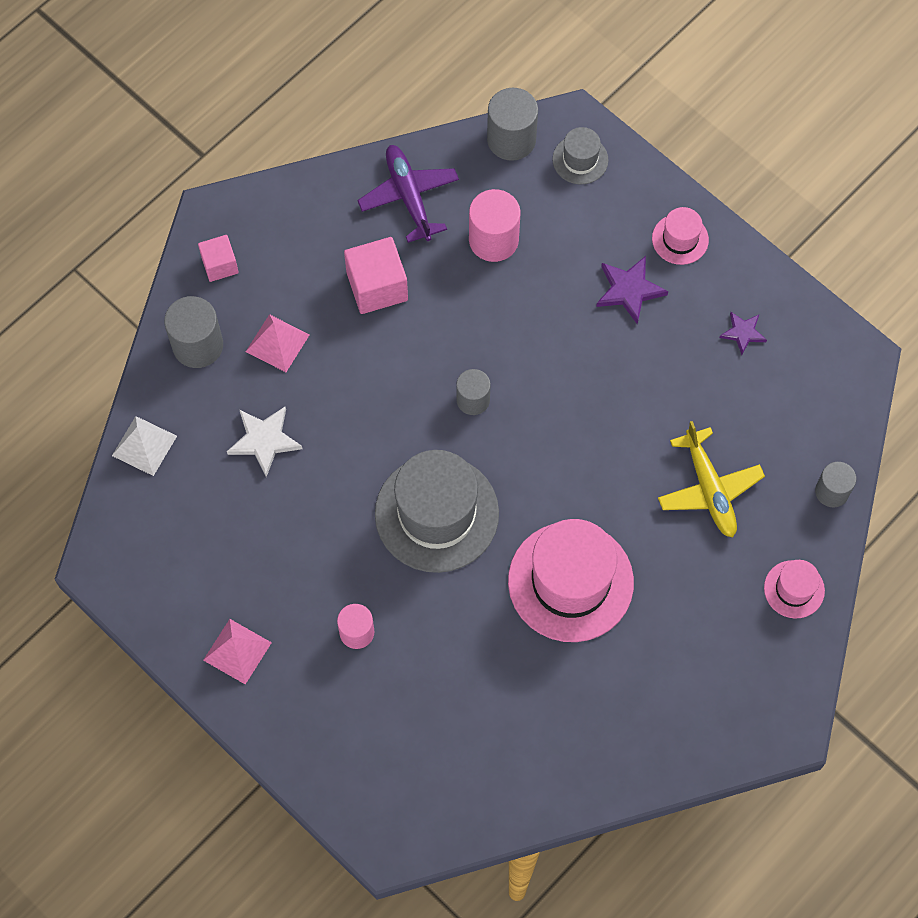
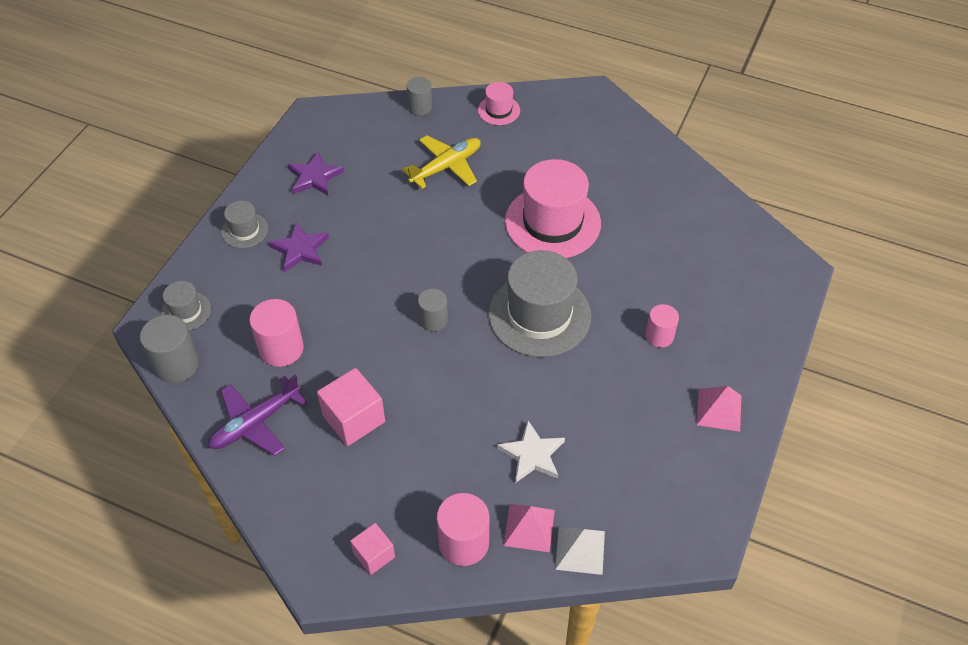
camera: 110 degrees left, 15 degrees down
(198, 345) = (463, 542): grey cylinder -> pink cylinder
(277, 343) = (436, 477): pink pyramid -> pink pyramid (529, 527)
(680, 239) = (244, 230): pink hat -> grey hat
(743, 333) = (314, 177): purple star -> purple star, size x1.57

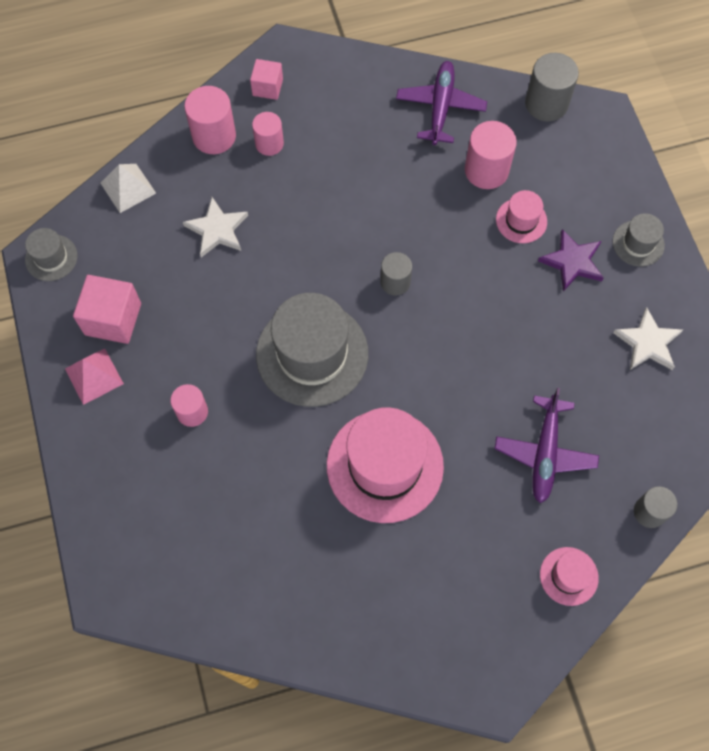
camera: 140 degrees right, 15 degrees up
(186, 311) = (592, 144): grey hat -> grey hat (51, 258)
(300, 297) = (521, 220): none -> pink hat
(314, 177) = (648, 343): purple star -> white star
(354, 419) = (374, 160): pink cube -> pink cube (113, 319)
(423, 498) = (269, 144): none -> pink cylinder
(446, 167) = (545, 453): yellow plane -> purple plane
(529, 527) = (176, 177): pink pyramid -> none

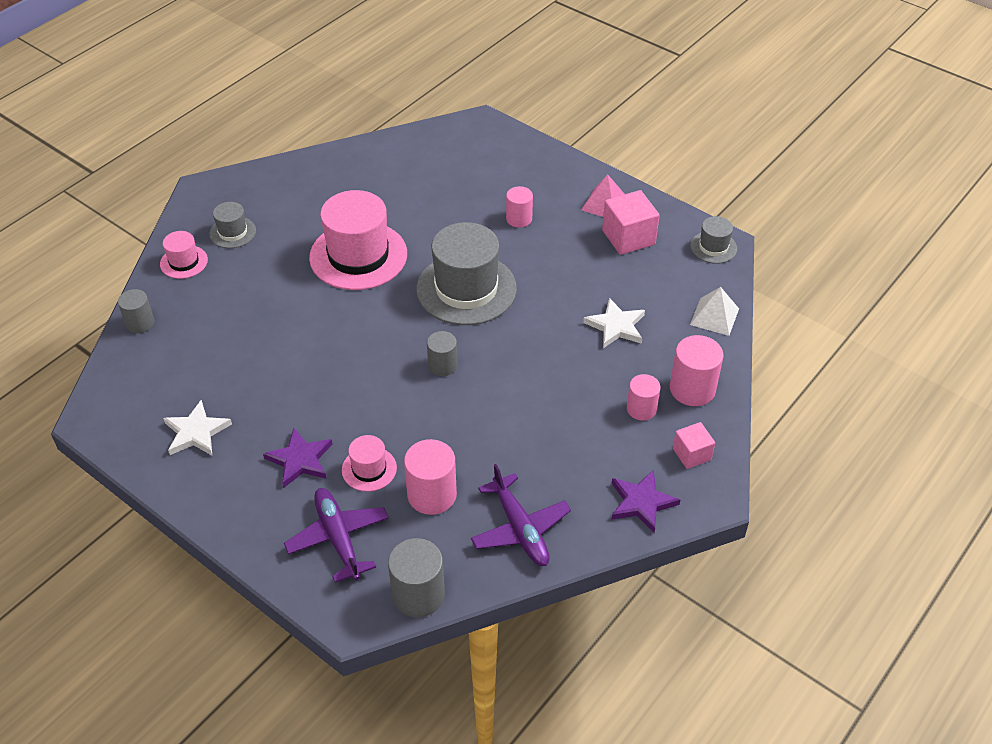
camera: 145 degrees right, 20 degrees down
(338, 75) = (641, 502): none -> purple star
(545, 453) = (242, 318): purple plane -> purple plane (338, 538)
(638, 243) = (246, 508): grey hat -> grey hat (232, 232)

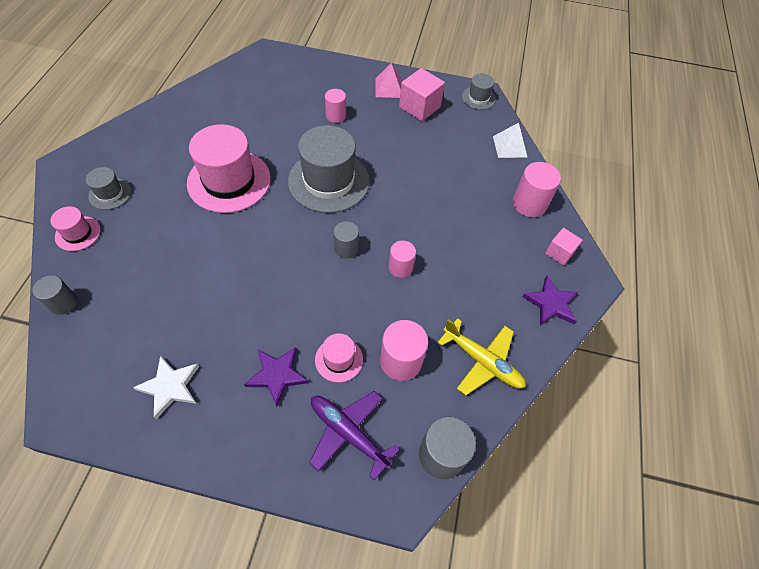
camera: 30 degrees left, 10 degrees up
(520, 528) = (482, 361): purple plane -> yellow plane
(616, 326) = (451, 175): white star -> none
(641, 409) = (506, 231): pink cylinder -> pink cylinder (400, 267)

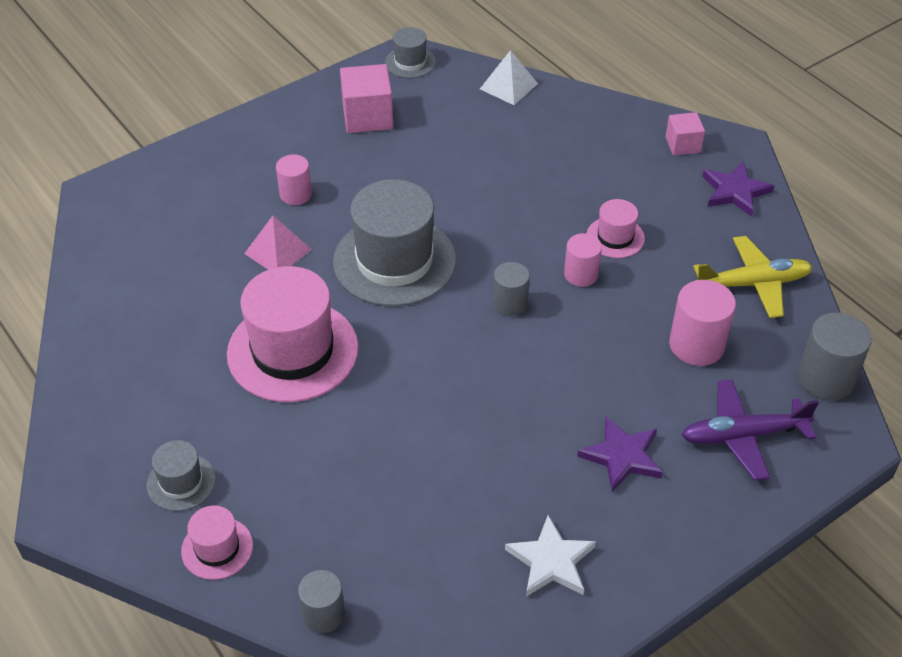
camera: 45 degrees left, 10 degrees down
(339, 359) = (649, 393): pink hat -> pink hat (615, 237)
(389, 88) = (305, 122): pink pyramid -> pink pyramid (278, 251)
(529, 204) = (601, 124): pink cylinder -> none

